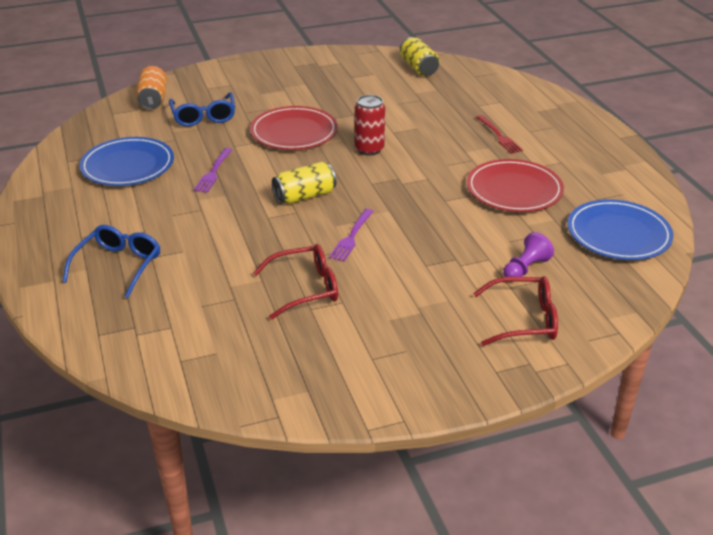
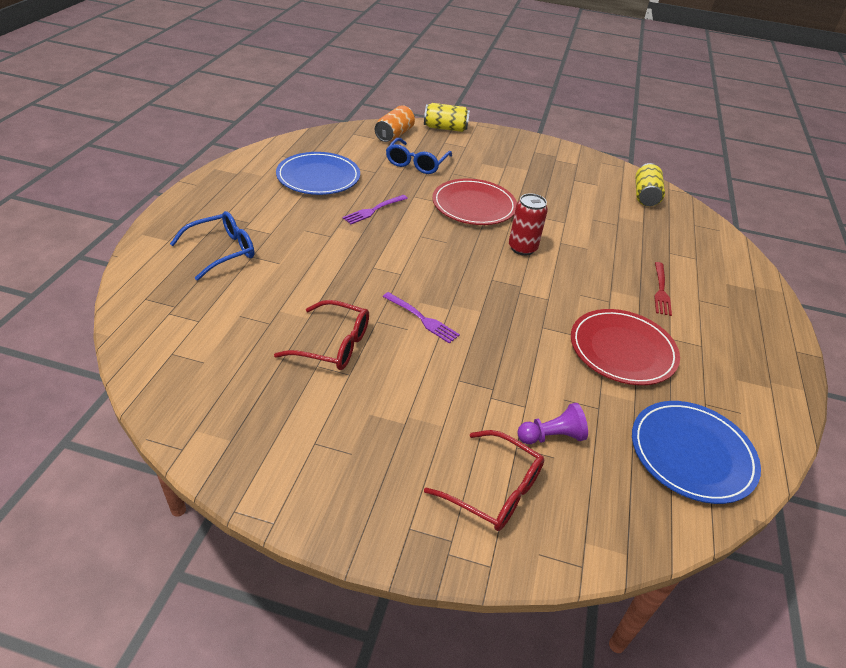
camera: 30 degrees right, 5 degrees up
(304, 196) = (422, 263): yellow can -> yellow can (445, 128)
(351, 237) = (422, 319): purple fork -> purple fork turned 105 degrees counterclockwise

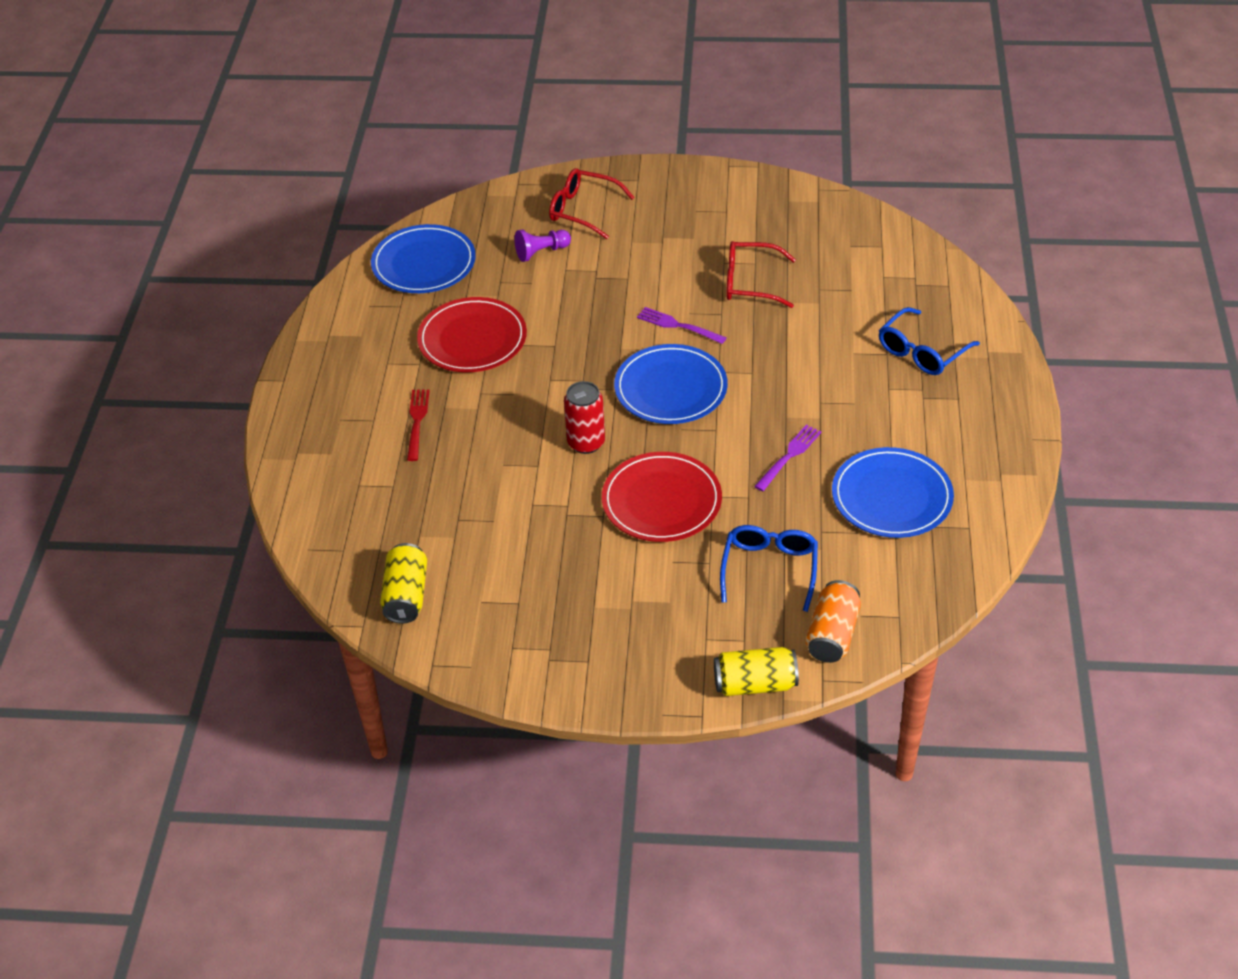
camera: 175 degrees right, 5 degrees up
(446, 270) = (670, 388): none -> blue plate

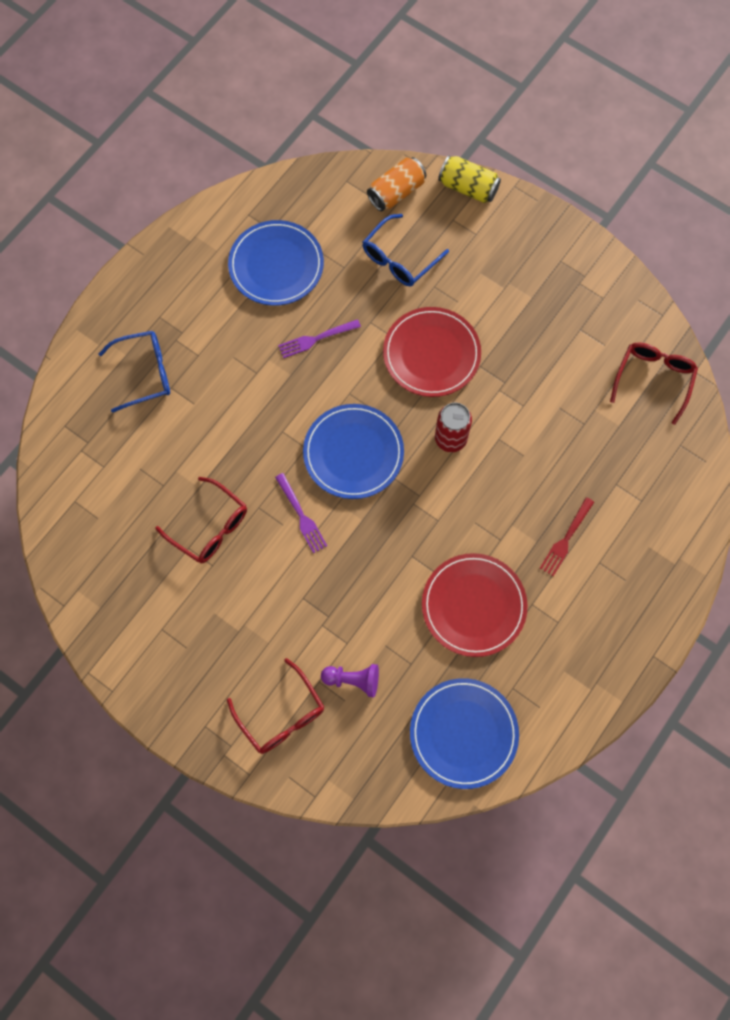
camera: 150 degrees left, 25 degrees up
(406, 595) = (653, 379): yellow can -> red glasses

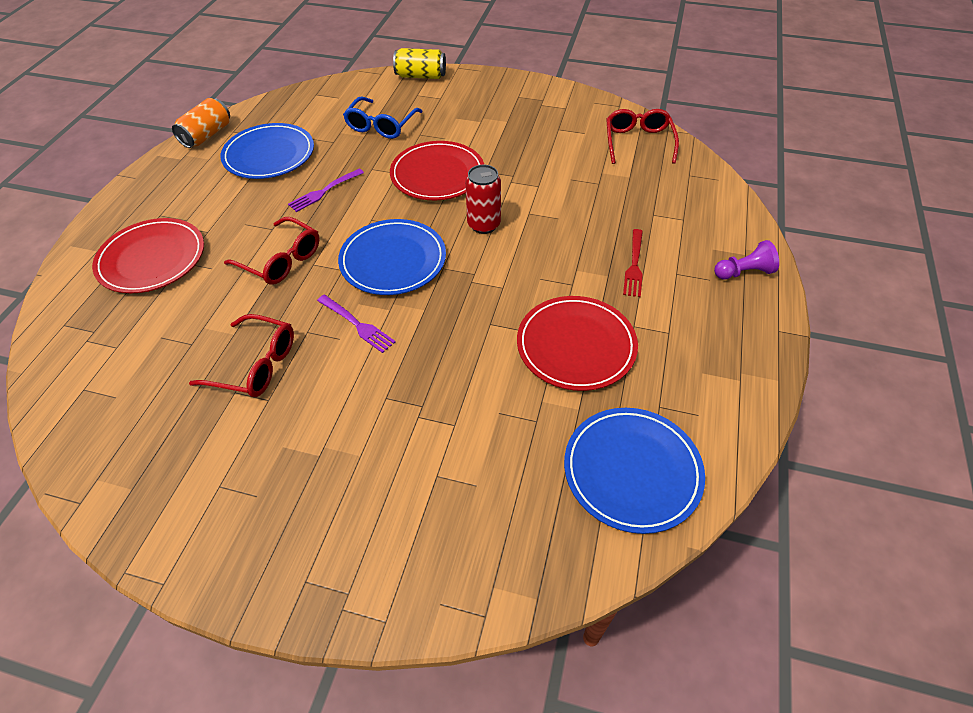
camera: 20 degrees left, 20 degrees down
(145, 373) = (152, 259): blue glasses -> red plate
(281, 715) = (403, 530): red glasses -> red glasses (281, 260)
(353, 680) = (477, 460): purple pawn -> purple pawn (743, 272)
(396, 192) = (362, 91): orange can -> orange can (207, 135)

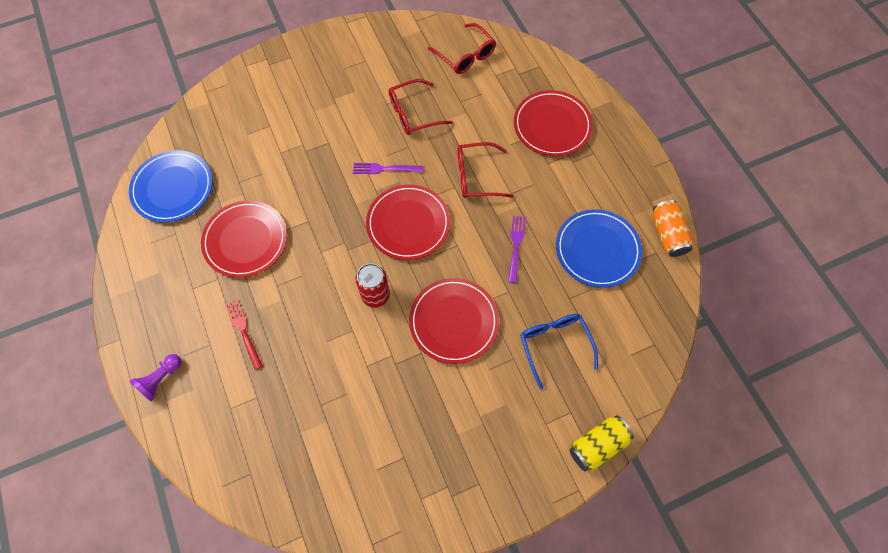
camera: 140 degrees right, 15 degrees up
(393, 260) = (408, 224): blue plate -> red plate
(638, 142) = (319, 491): red glasses -> red glasses (465, 56)

